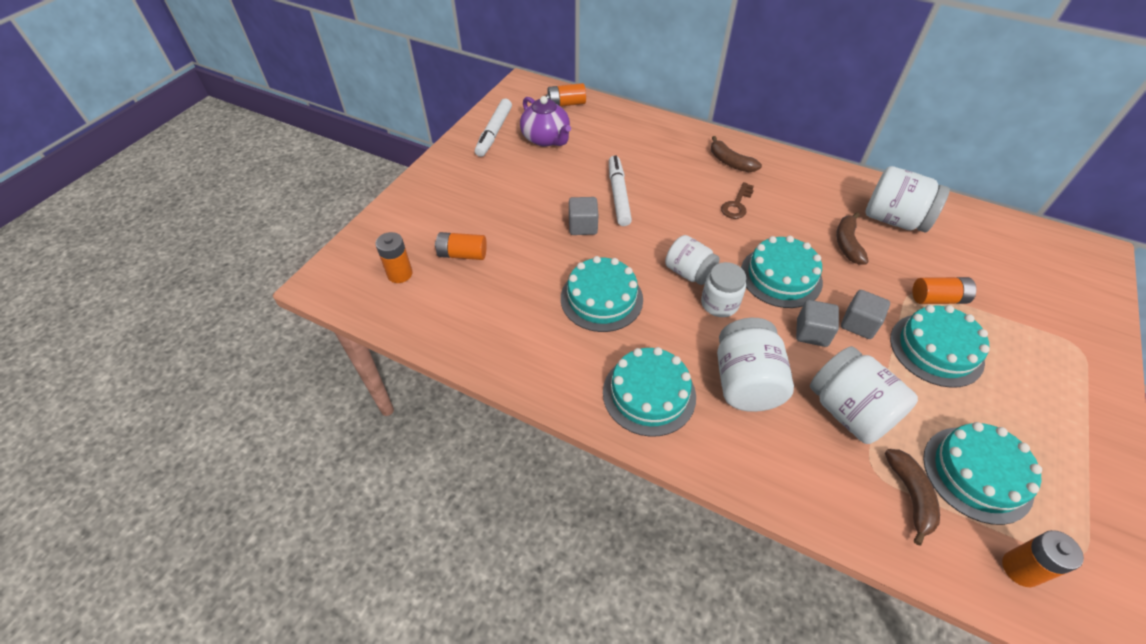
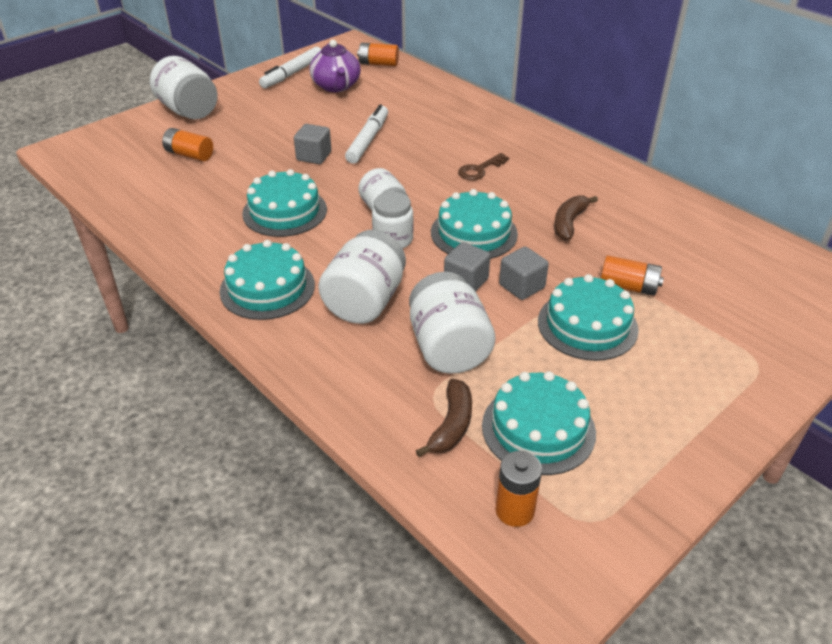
camera: 20 degrees right, 10 degrees down
(400, 274) = (126, 157): orange battery -> none
(730, 162) = (503, 136): brown banana -> none
(894, 219) = (640, 214): white jar -> white jar (189, 111)

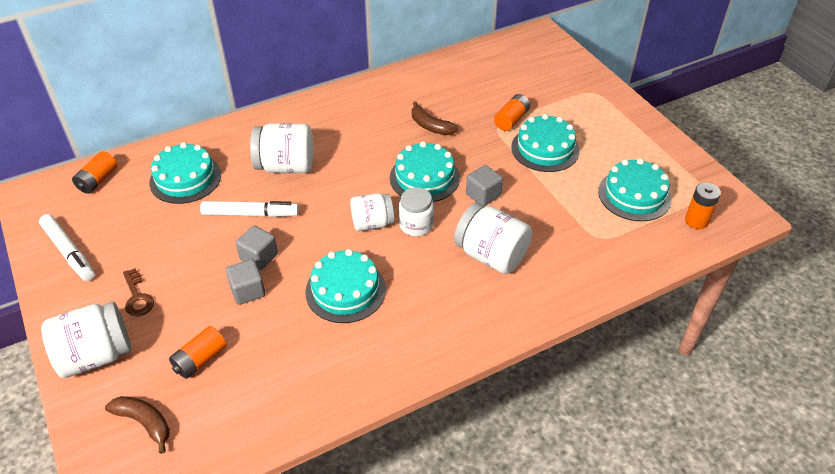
camera: 75 degrees left, 5 degrees up
(267, 288) = (456, 315): turquoise cake -> turquoise cake (185, 178)
(336, 86) = (126, 220): purple teapot -> none
(368, 140) = (250, 214): white marker -> white marker turned 150 degrees clockwise
(448, 348) = (553, 220): white jar -> white jar (286, 166)
(451, 425) = (627, 233): brown banana -> brown banana (144, 422)
(479, 170) = (337, 154): brown key -> brown key (137, 297)
(521, 286) = (497, 168): grey cube -> grey cube (248, 291)

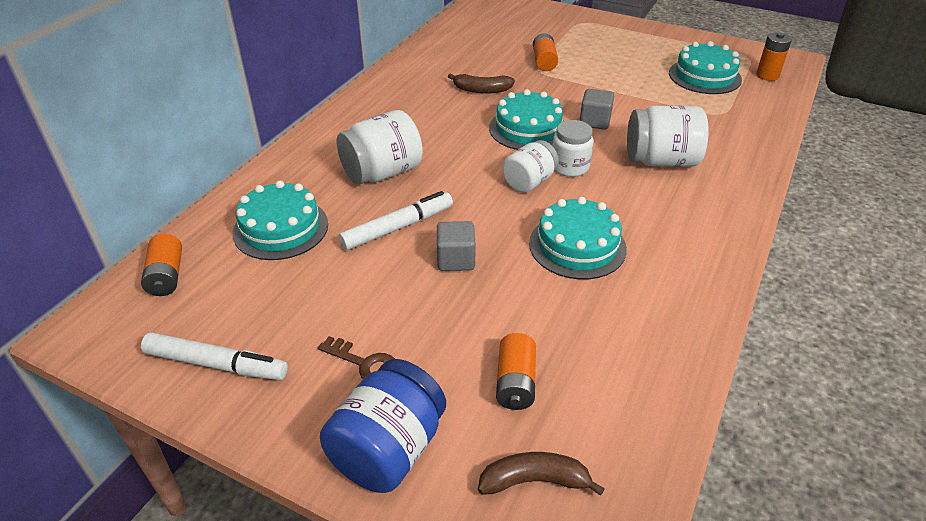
camera: 35 degrees left, 5 degrees down
(96, 355) = (388, 450): white jar -> blue jar
(248, 291) = (483, 294): grey cube -> none
(545, 149) = (598, 71): turquoise cake -> none

